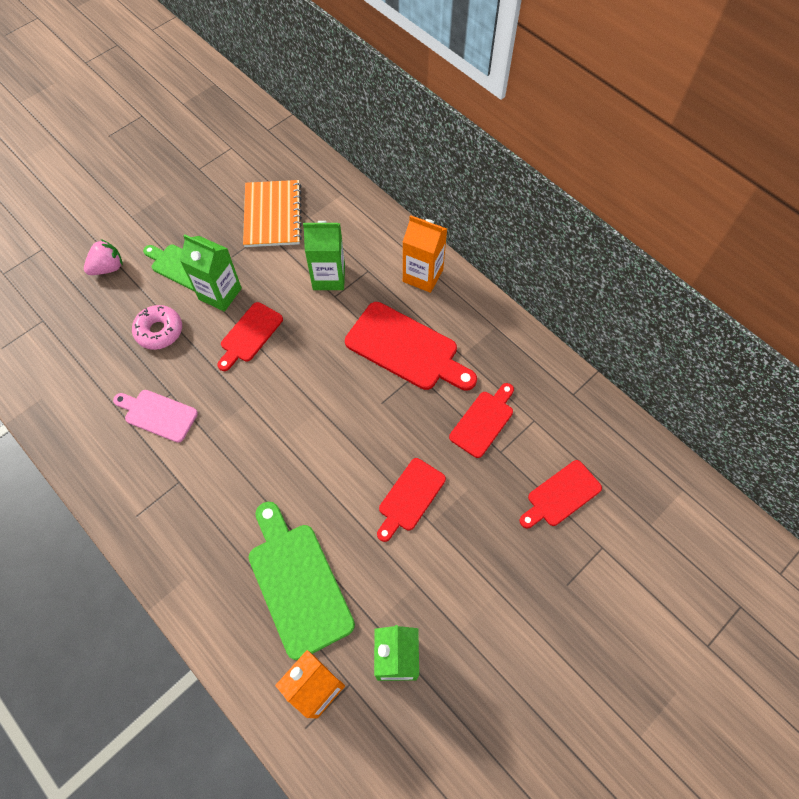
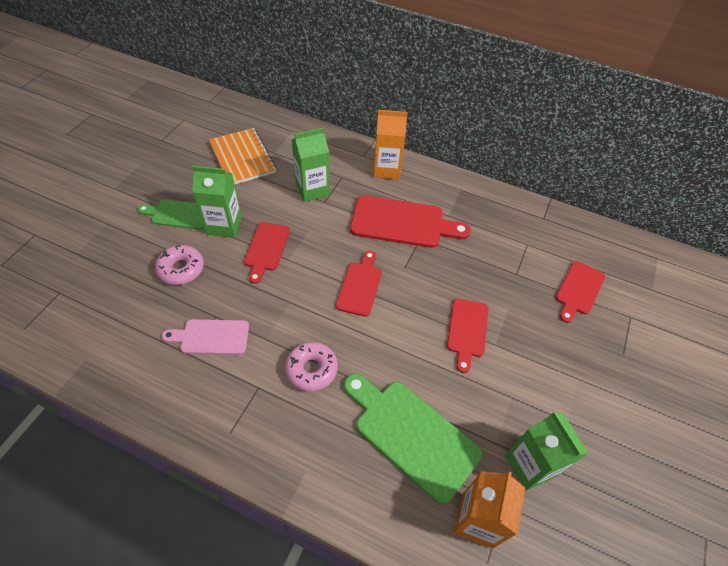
camera: 25 degrees left, 10 degrees down
(108, 268) = (109, 233): pink strawberry -> none
(235, 482) = (311, 369): none -> pink donut
(483, 421) = (491, 256): red cutting board -> red cutting board (360, 286)

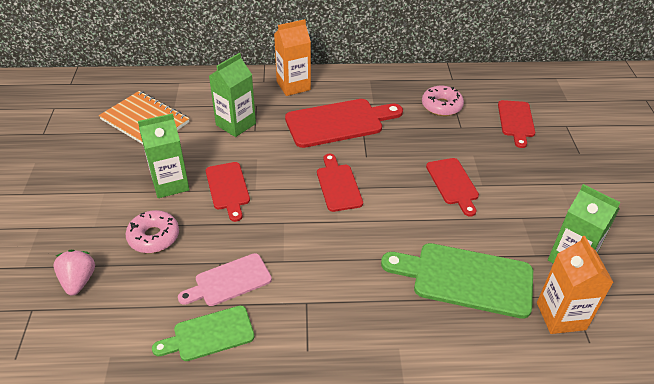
camera: 25 degrees left, 10 degrees down
(104, 283) = (78, 281): none -> pink strawberry
(178, 214) = (114, 191): green cutting board -> green cutting board (209, 334)
(311, 369) = (344, 267): pink donut -> pink donut (441, 106)

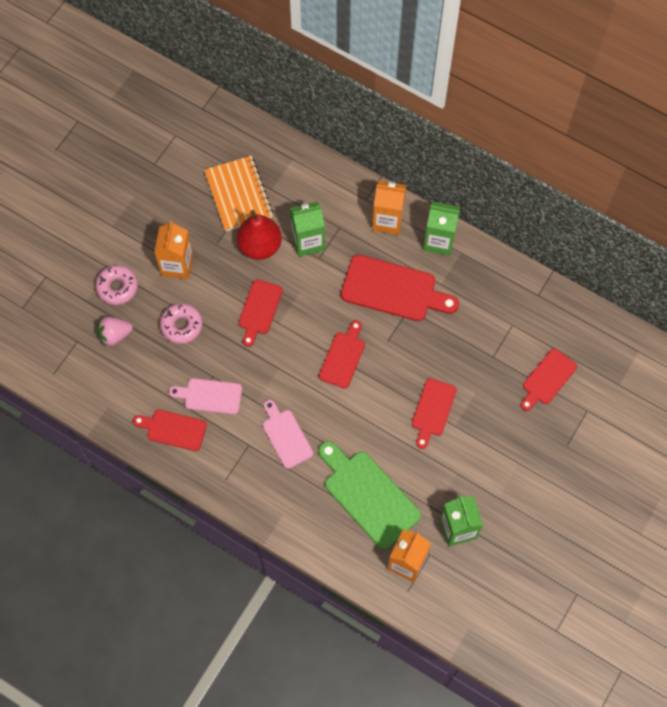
camera: 35 degrees right, 25 degrees up
(78, 281) = (115, 335): pink strawberry -> pink strawberry turned 135 degrees counterclockwise
(116, 193) = (177, 265): none -> orange carton
(170, 184) = (220, 279): green carton -> green carton (439, 241)
(192, 145) = (260, 245): none -> red pear
(209, 334) = (173, 429): green cutting board -> red cutting board
(339, 273) = (286, 436): none -> pink cutting board
(441, 106) = (498, 322): pink donut -> pink donut (117, 287)

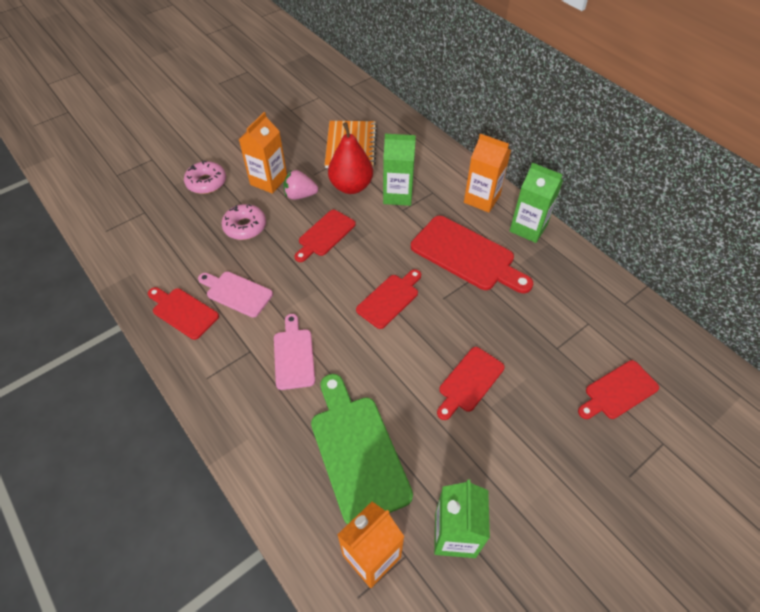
camera: 20 degrees right, 15 degrees down
(115, 335) = (180, 217): pink strawberry -> pink strawberry (300, 195)

